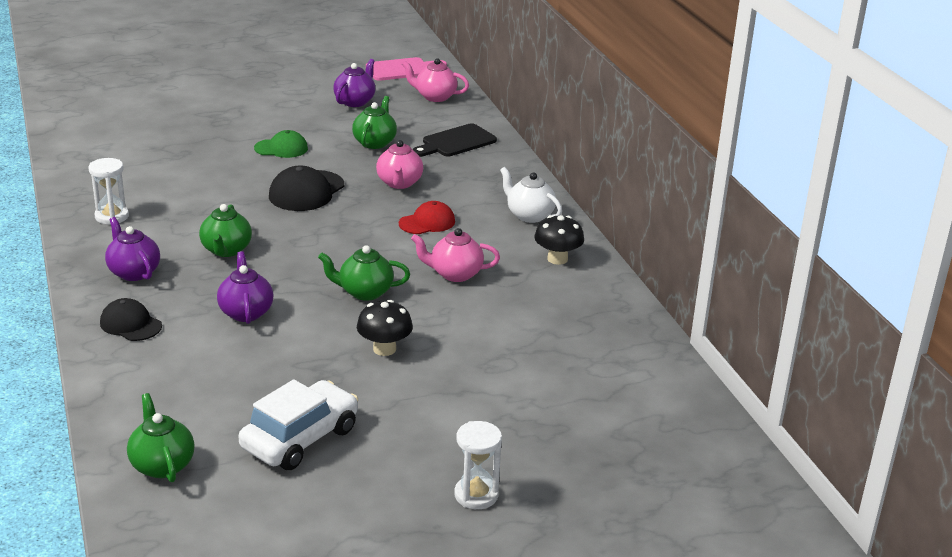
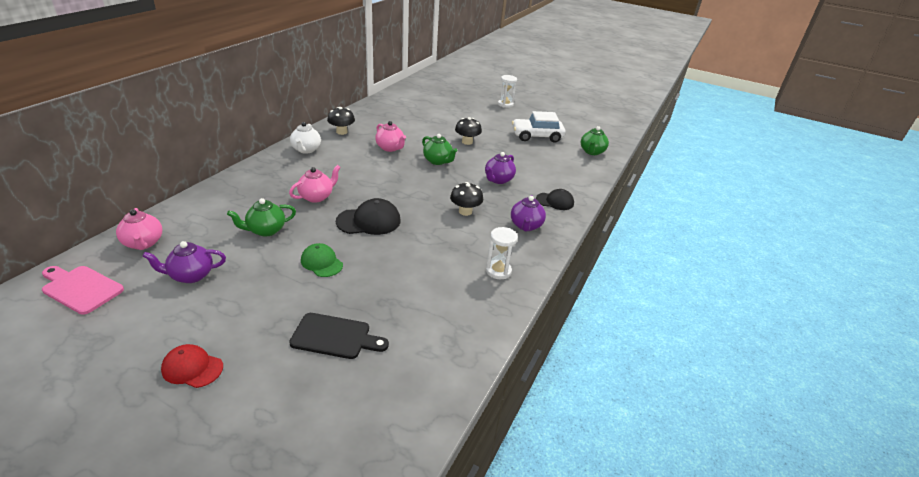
camera: 135 degrees left, 5 degrees up
(130, 324) = (555, 201): black cap -> black cap turned 75 degrees counterclockwise
(226, 250) = (465, 211): green teapot -> black mushroom
(427, 222) = (352, 171): red cap -> red cap (192, 368)
(456, 142) = (230, 202): black cutting board -> black cutting board (335, 337)

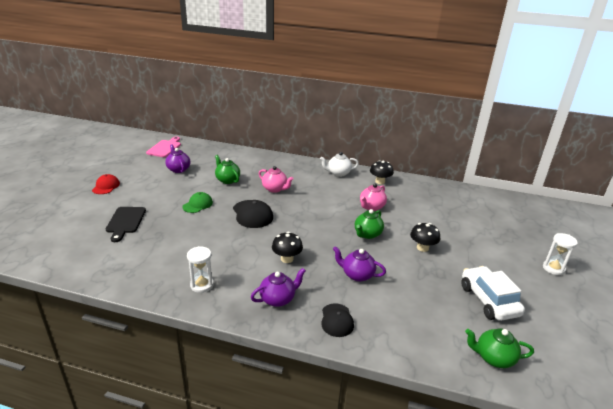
camera: 80 degrees right, 5 degrees down
(144, 243) = (204, 151): pink teapot -> none
(526, 226) = (278, 299): purple teapot -> purple teapot turned 150 degrees clockwise

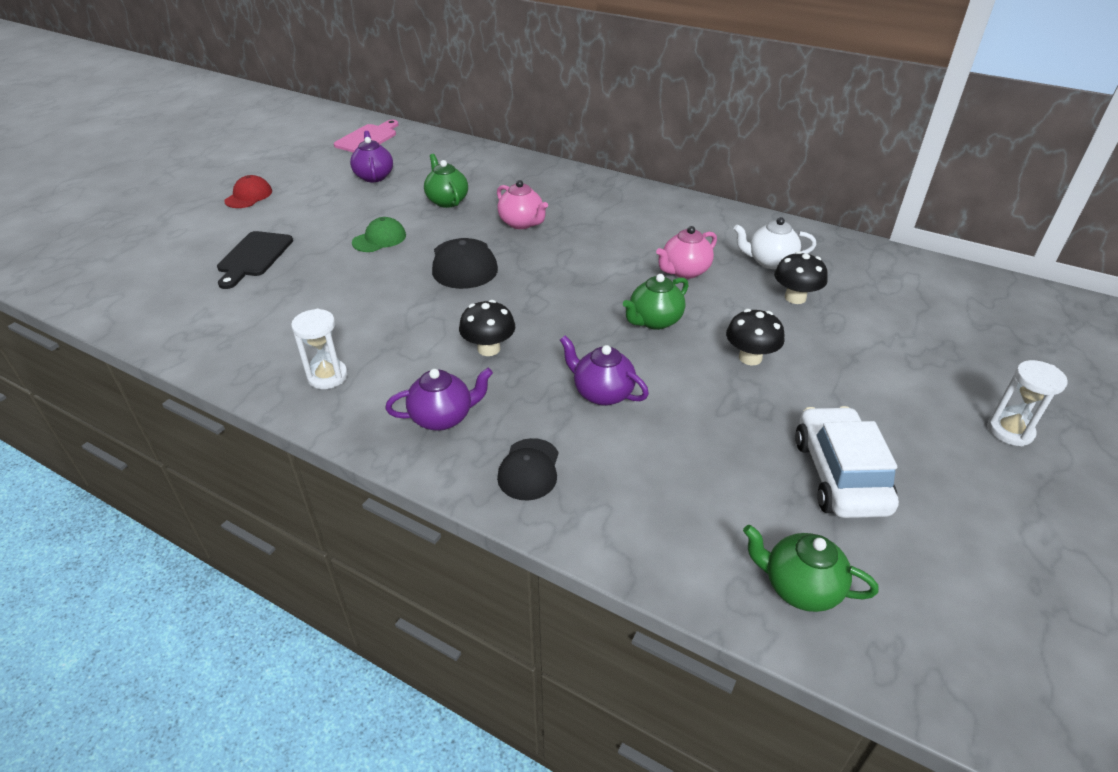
camera: 15 degrees right, 10 degrees up
(338, 173) = (649, 204): white teapot -> white teapot (769, 262)
(380, 181) = (722, 225): black mushroom -> black mushroom (795, 298)

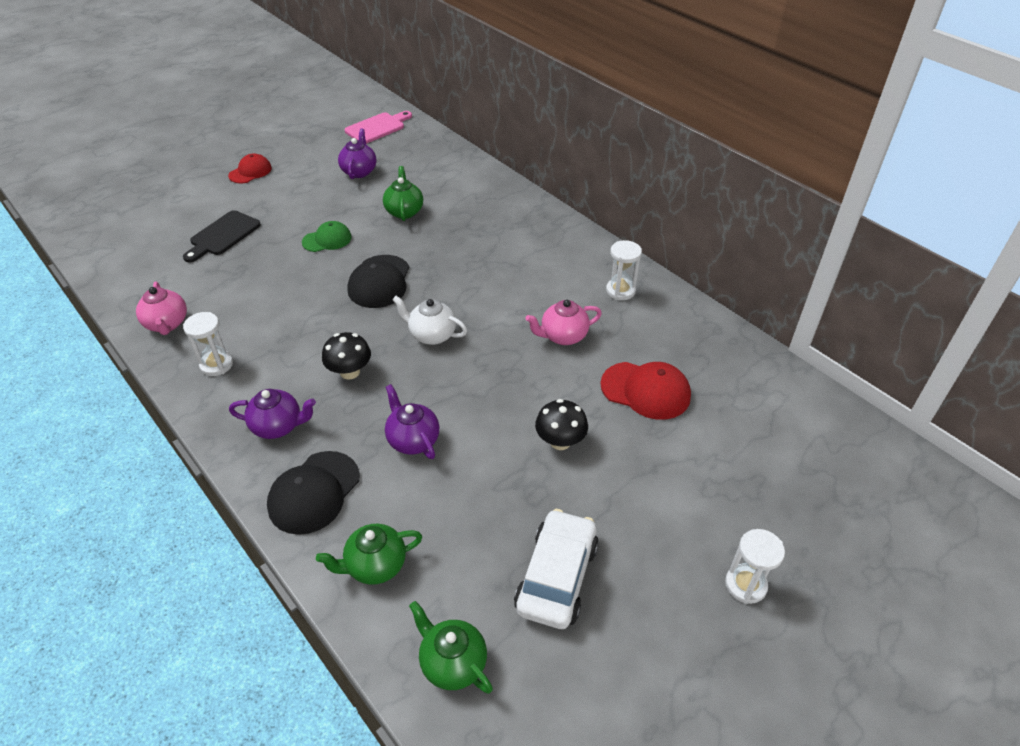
camera: 20 degrees right, 5 degrees up
(522, 223) = (453, 250): pink teapot -> pink teapot (167, 324)
(529, 469) = (314, 492): black cap -> black cap, size x1.51
(654, 321) = (502, 381): green teapot -> green teapot (375, 566)
(709, 225) = (620, 291): none -> white hourglass
(769, 262) = (649, 345): white teapot -> white teapot (431, 335)
(795, 298) = (645, 390): black mushroom -> red cap

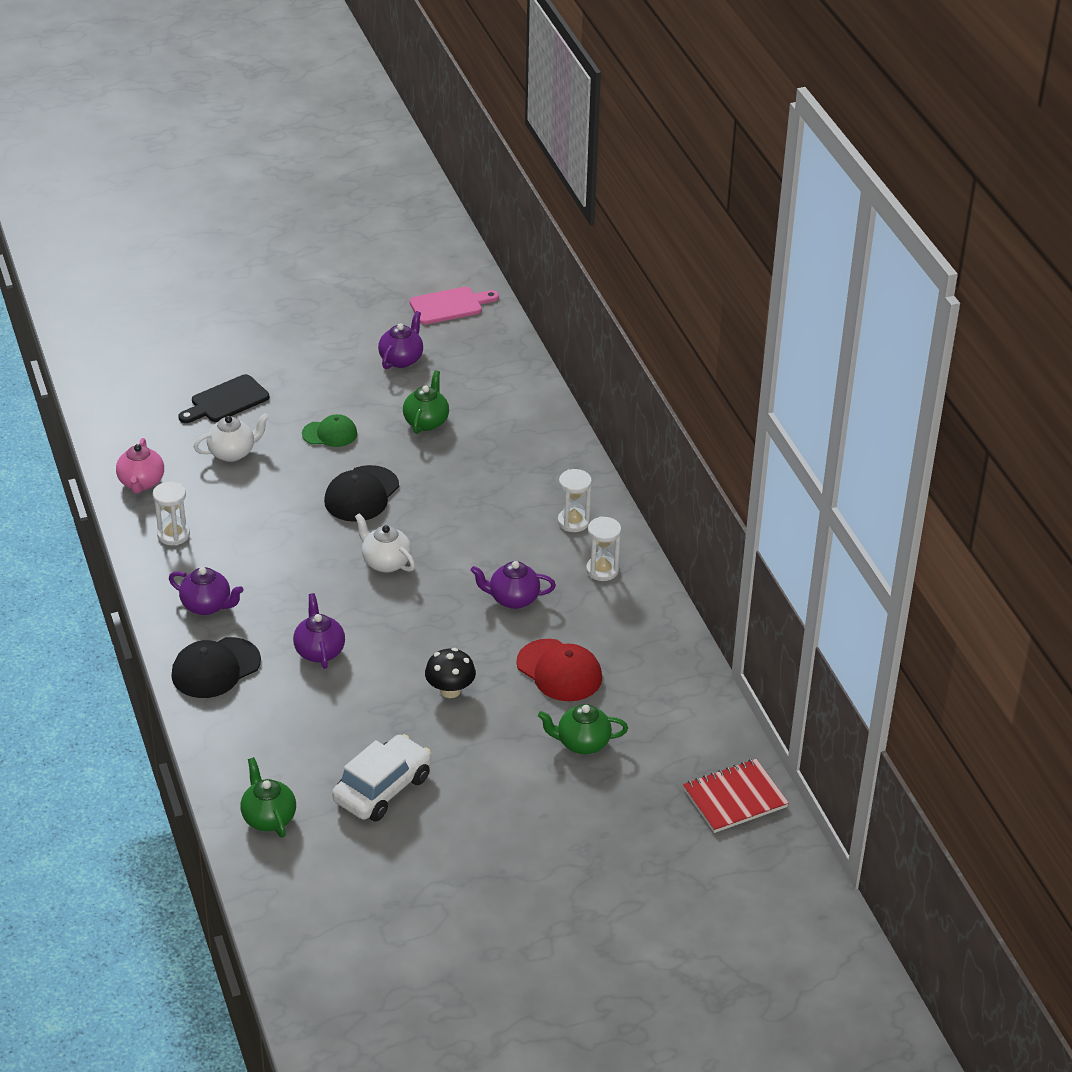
camera: 20 degrees right, 5 degrees down
(246, 276) = (232, 452): none -> white teapot
(250, 172) = (283, 330): red cap -> none
(350, 372) = (291, 576): black mushroom -> none
(375, 566) = (241, 737): green teapot -> green teapot (582, 743)
(563, 336) = (513, 599): pink teapot -> purple teapot
(745, 585) = (534, 841): white hourglass -> white hourglass (573, 522)
(886, 467) = (735, 798): none -> red notebook

